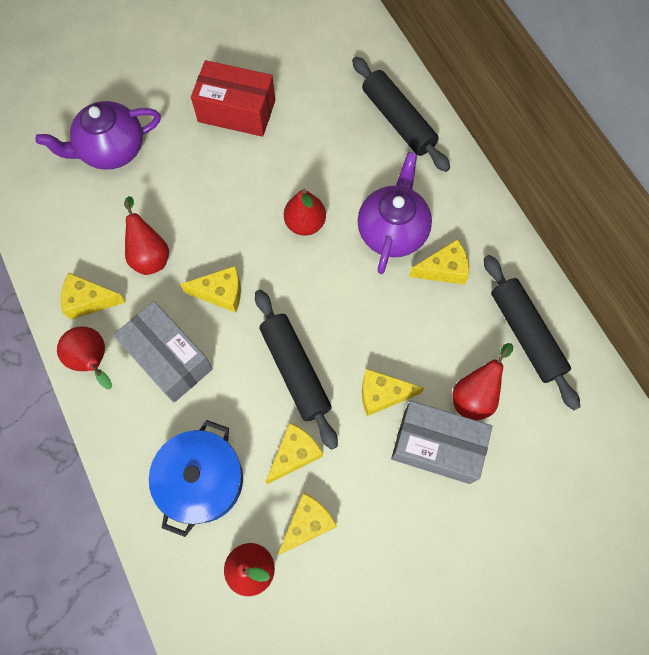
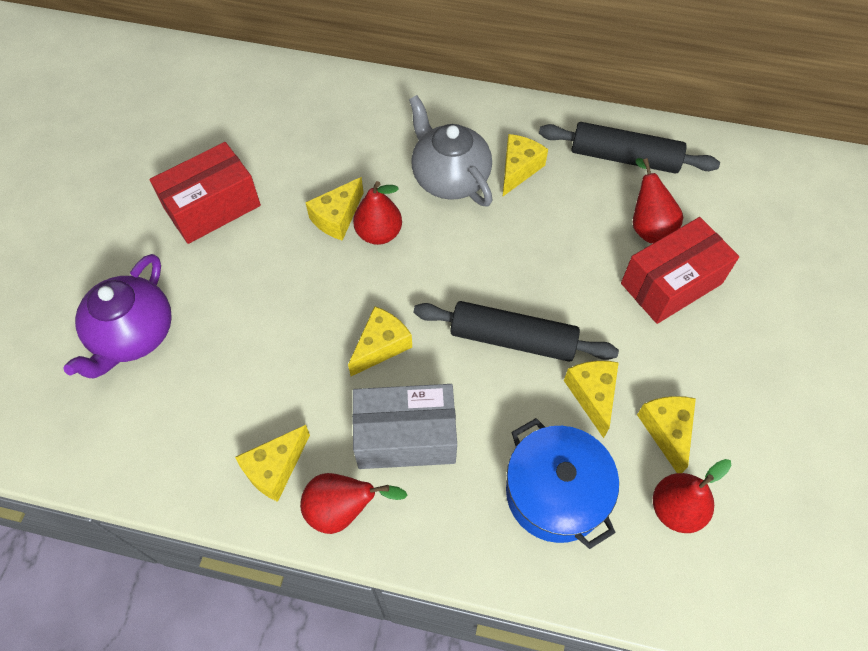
camera: 50 degrees left, 10 degrees down
(150, 255) = (281, 379): red pear -> none
(382, 394) = (592, 289): yellow cheese -> yellow cheese (337, 217)
(392, 230) = (449, 178): purple teapot -> grey teapot
(398, 121) = (353, 105): black rolling pin -> none
(436, 446) = (671, 283): grey box -> red box

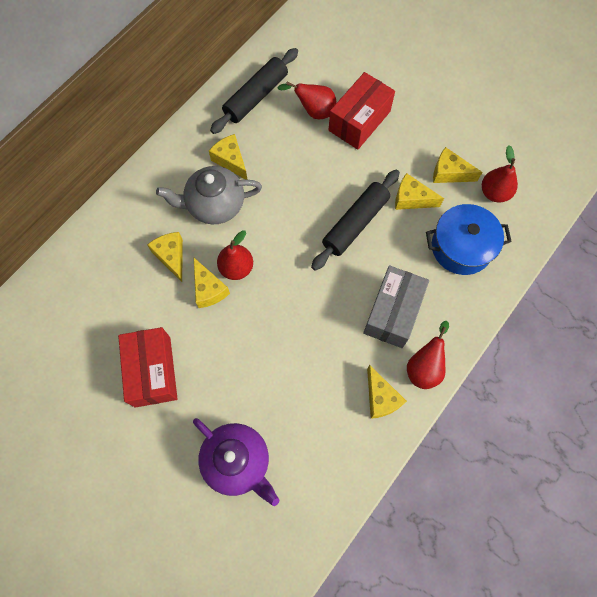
camera: 65 degrees left, 10 degrees up
(381, 346) = (324, 301): yellow cheese -> yellow cheese (171, 256)
(671, 283) = (359, 121): red box -> red box turned 45 degrees clockwise

